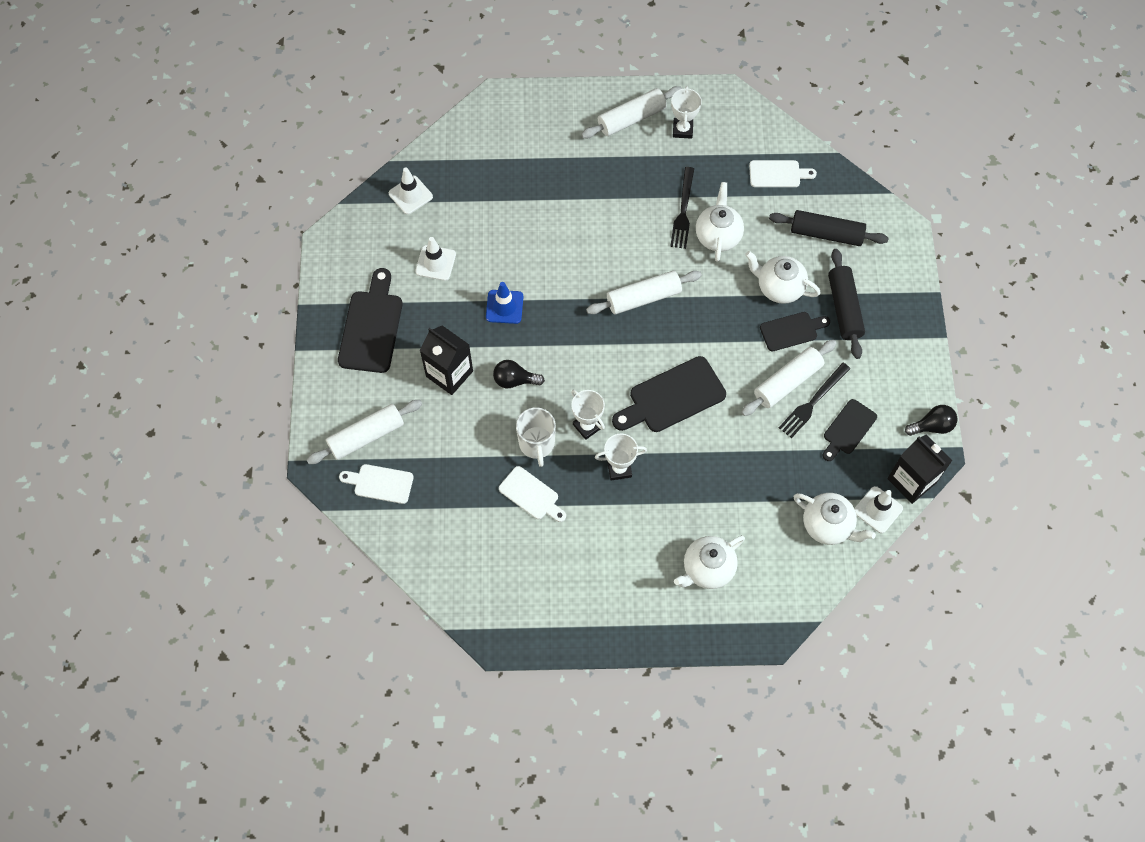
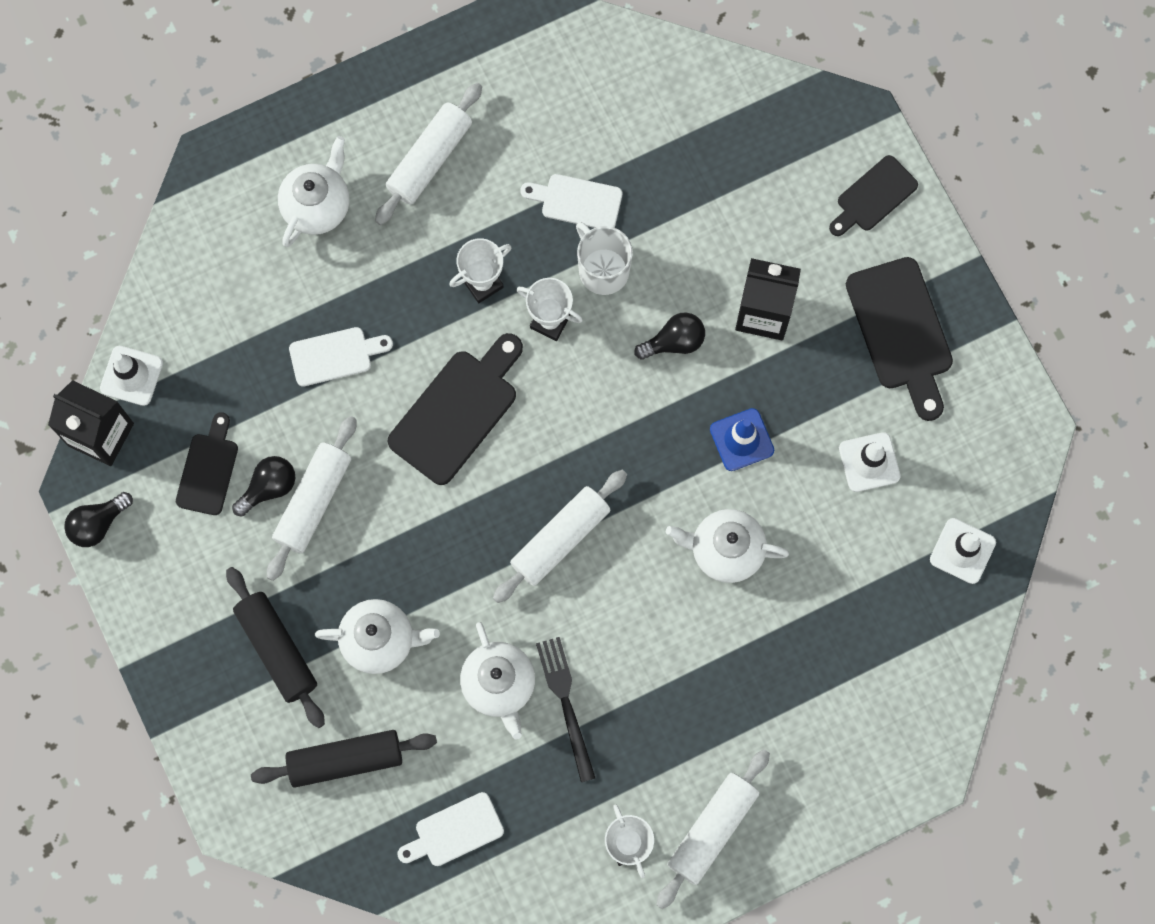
camera: 155 degrees right, 10 degrees up
(366, 436) = (822, 184): white rolling pin -> white rolling pin (430, 159)
(380, 483) = (770, 133): white cutting board -> white cutting board (335, 356)
(791, 331) = (337, 580): black cutting board -> black cutting board (873, 196)
(813, 402) = (269, 487): black fork -> black light bulb
(828, 526) = (188, 326): white teapot -> white teapot (725, 550)

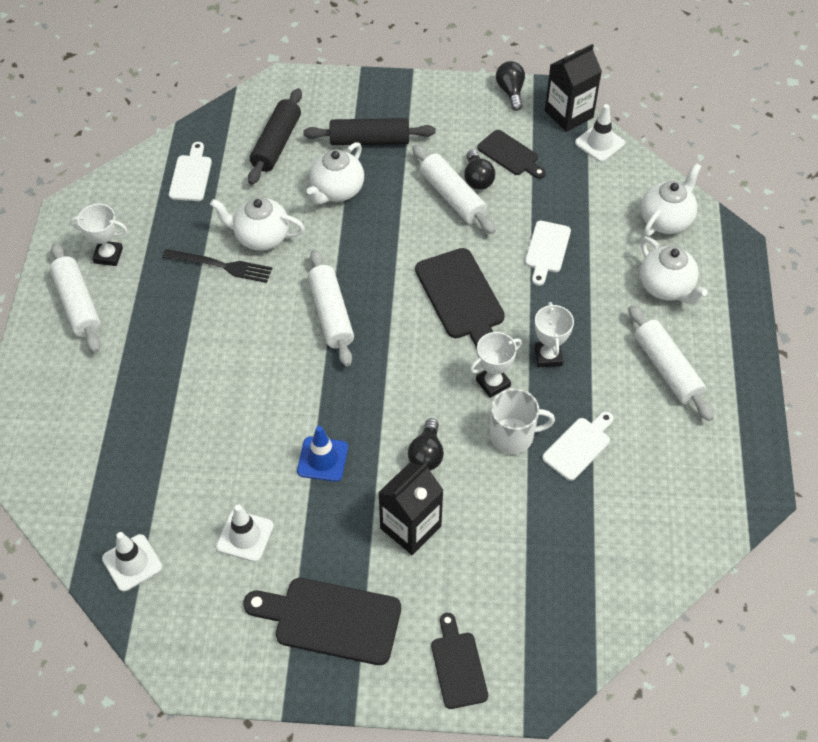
camera: 120 degrees right, 20 degrees down
(725, 550) = (251, 406): white teapot -> white teapot (666, 220)

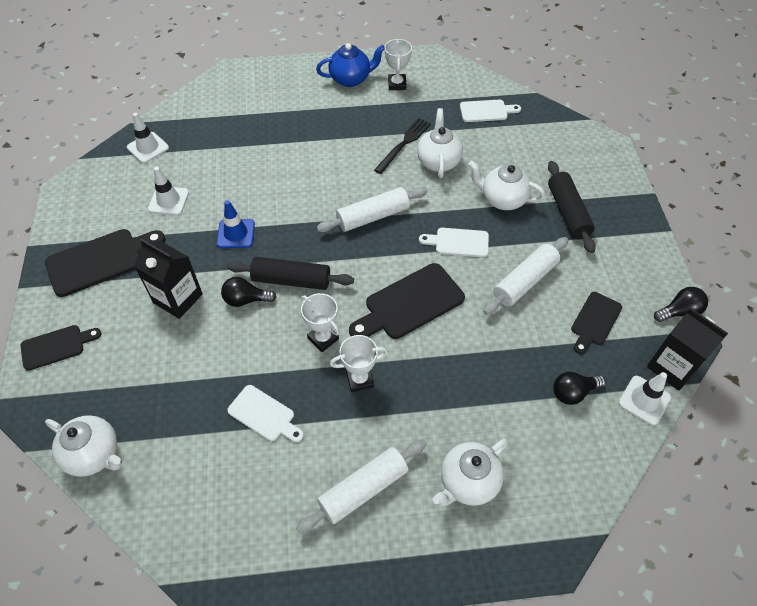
camera: 80 degrees right, 0 degrees up
(78, 304) = (351, 79): white rolling pin -> blue teapot
(221, 266) = (404, 144): black fork -> black fork turned 150 degrees counterclockwise
(277, 144) = (538, 153): black rolling pin -> black rolling pin (291, 280)
(331, 620) = (100, 261): black cutting board -> black cutting board turned 60 degrees clockwise
(477, 179) = (554, 298): black light bulb -> black light bulb (573, 392)
(513, 436) = (269, 360): white mug -> none
(547, 250) = (485, 365): white cutting board -> white cutting board (458, 242)
(666, 220) = (560, 476): white teapot -> white teapot (94, 454)

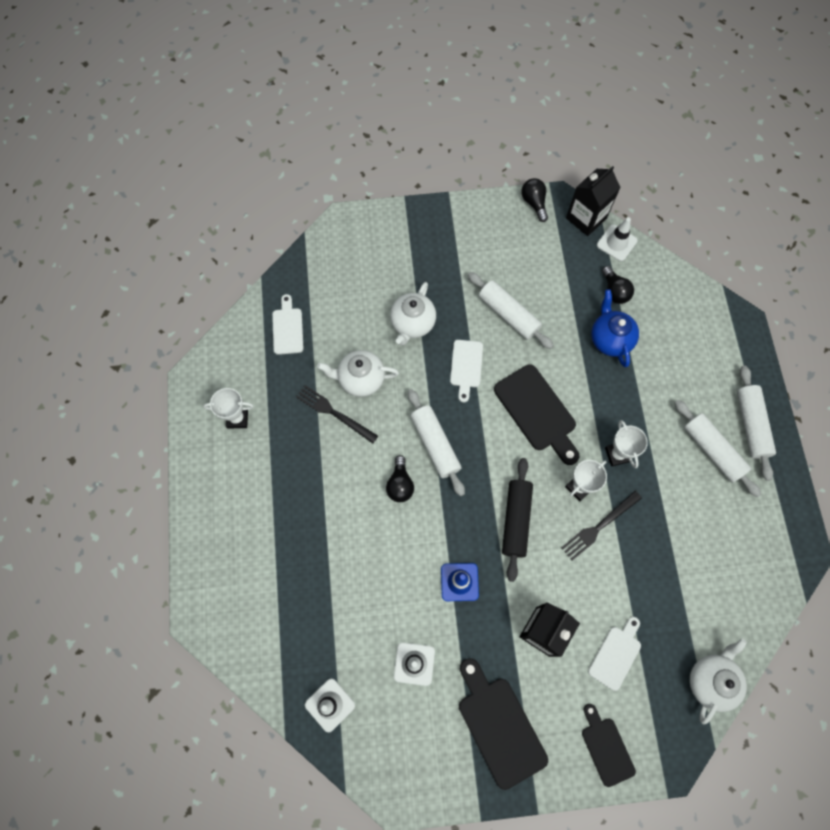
camera: 90 degrees left, 15 degrees up
(246, 300) = (541, 562): black light bulb -> black light bulb (400, 484)
(264, 415) = (658, 534): white cutting board -> white cutting board (616, 655)
(278, 355) = (599, 526): none -> black fork
(351, 79) = (224, 470): blue teapot -> blue teapot (610, 339)
(398, 545) = (750, 425): none -> white rolling pin
(468, 482) = (697, 374): white teapot -> none
(567, 212) = (428, 270): black rolling pin -> none
(594, 321) = (546, 266): black cutting board -> none

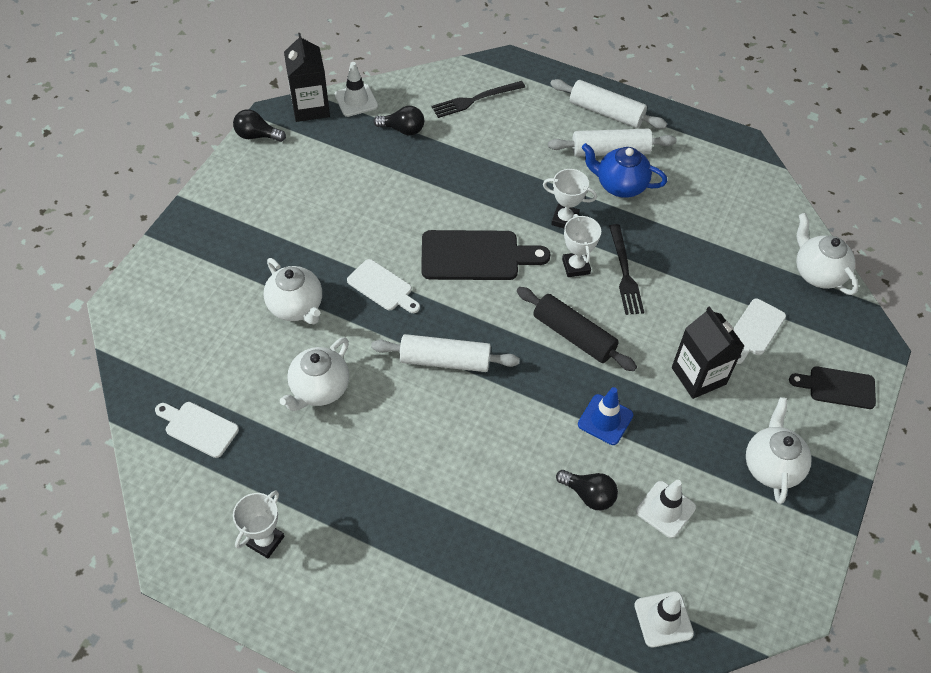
camera: 60 degrees left, 15 degrees down
(334, 413) = (337, 435): black fork -> black fork (475, 100)
(400, 484) = (465, 416): black light bulb -> black light bulb (589, 495)
(499, 726) = (771, 466): black cutting board -> white teapot
(508, 314) = (356, 222): white rolling pin -> none
(610, 339) = (447, 160): blue teapot -> blue teapot (620, 185)
(616, 655) = (755, 330): white cutting board -> white cutting board turned 120 degrees counterclockwise

